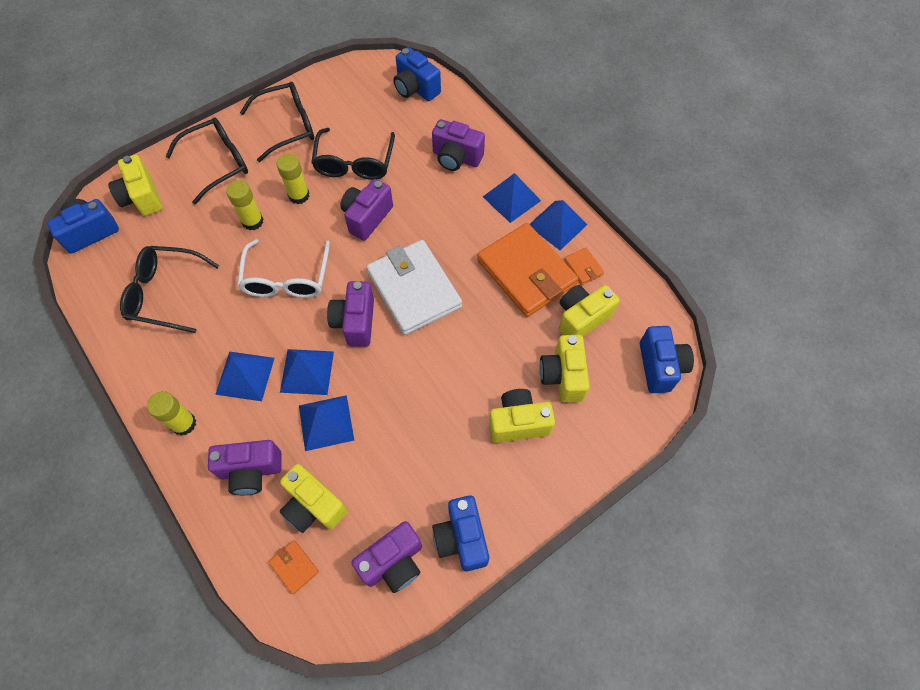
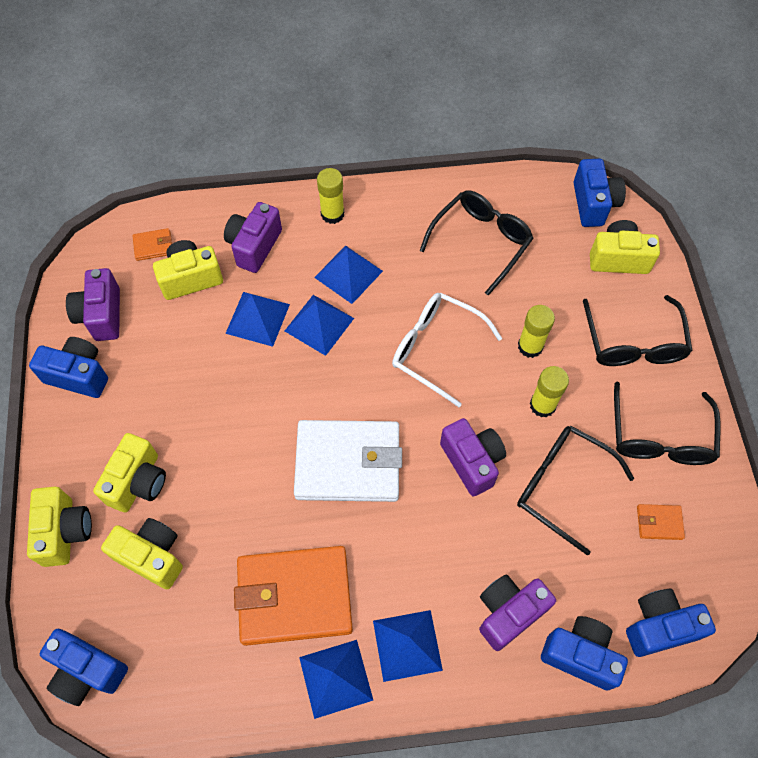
camera: 120 degrees right, 0 degrees up
(355, 322) = (345, 389): purple camera -> none
(457, 117) = (580, 655): none -> blue camera
(581, 318) = (199, 622): yellow camera -> yellow camera (65, 532)
(583, 267) = (259, 669): orange wallet -> orange wallet (659, 522)

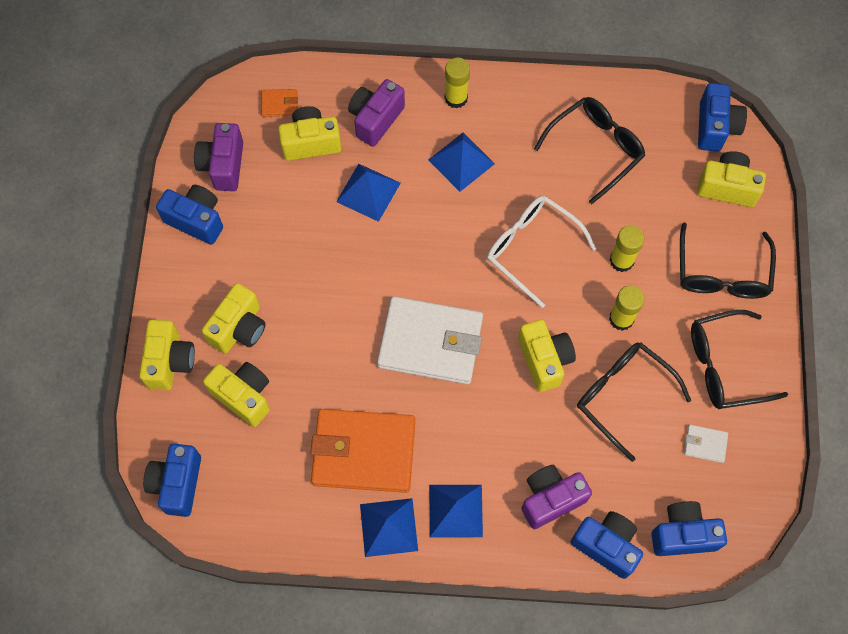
camera: 10 degrees right, 5 degrees up
(87, 671) = (177, 484): blue camera -> blue camera turned 60 degrees clockwise
(319, 324) = (425, 207): blue pyramid -> none
(472, 461) = (544, 360): purple camera -> yellow camera
(659, 522) = (705, 444): orange wallet -> white wallet
(660, 436) = (725, 366): black glasses -> black glasses turned 60 degrees clockwise

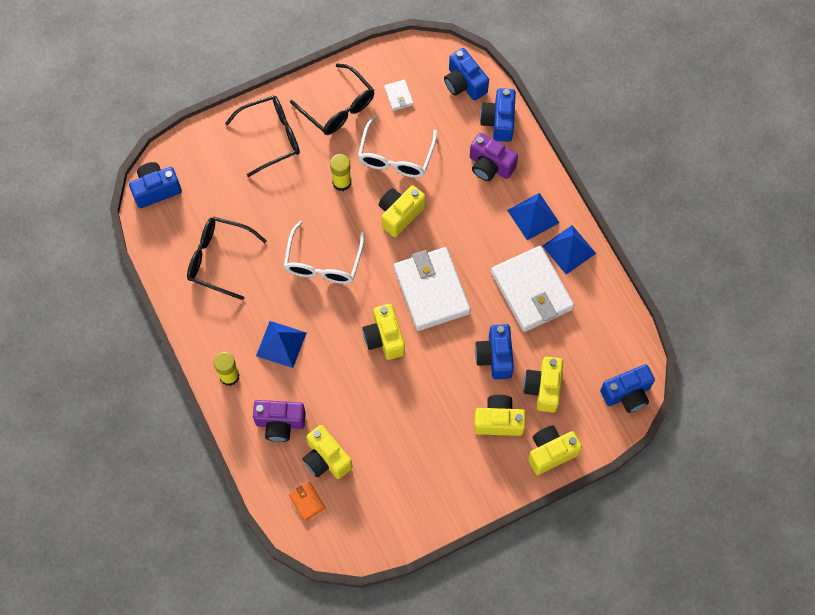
camera: 120 degrees left, 0 degrees up
(196, 220) = (437, 503): blue camera -> blue camera (495, 357)
(223, 165) = (382, 511): purple camera -> none
(363, 452) = (531, 291): orange wallet -> white wallet
(368, 192) = (343, 394): blue pyramid -> none
(621, 260) = (298, 202): yellow glue stick -> none
(623, 396) = (396, 156): black glasses -> white glasses
(727, 187) = (202, 162): yellow camera -> yellow camera (384, 338)

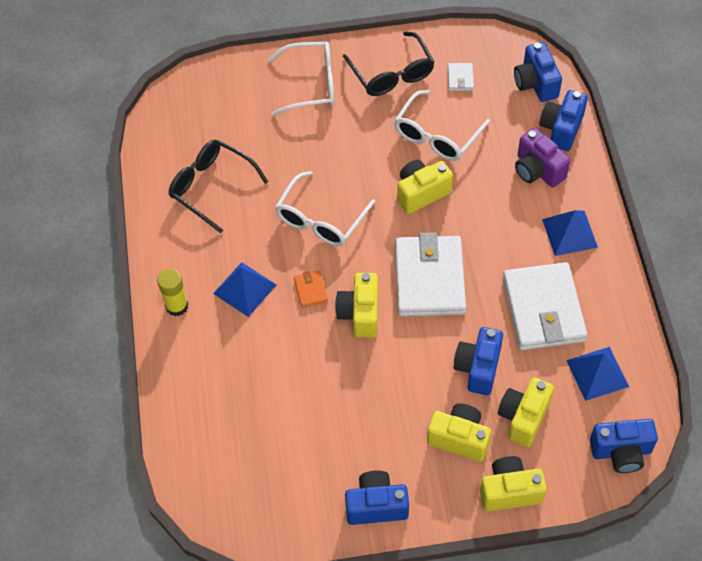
camera: 20 degrees right, 10 degrees down
(156, 190) = (173, 104): blue camera -> blue camera (376, 505)
(271, 137) = (310, 84): black glasses -> white glasses
(280, 423) = (212, 370): purple camera -> none
(307, 501) = (210, 462): orange wallet -> orange wallet (310, 290)
(326, 459) = (249, 423): yellow camera -> none
(342, 182) = (369, 146): yellow glue stick -> none
(569, 249) = (600, 278): blue pyramid -> blue pyramid (597, 373)

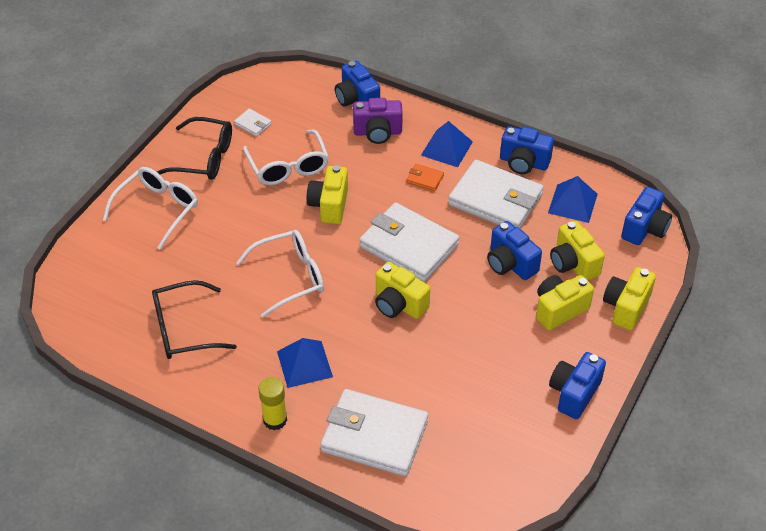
camera: 55 degrees left, 10 degrees down
(215, 384) = (374, 436): none -> white wallet
(310, 290) = (348, 322): orange wallet -> orange wallet (425, 179)
(321, 219) = (289, 277): white glasses -> white glasses turned 90 degrees counterclockwise
(535, 83) = (303, 89): blue camera -> blue camera (523, 163)

